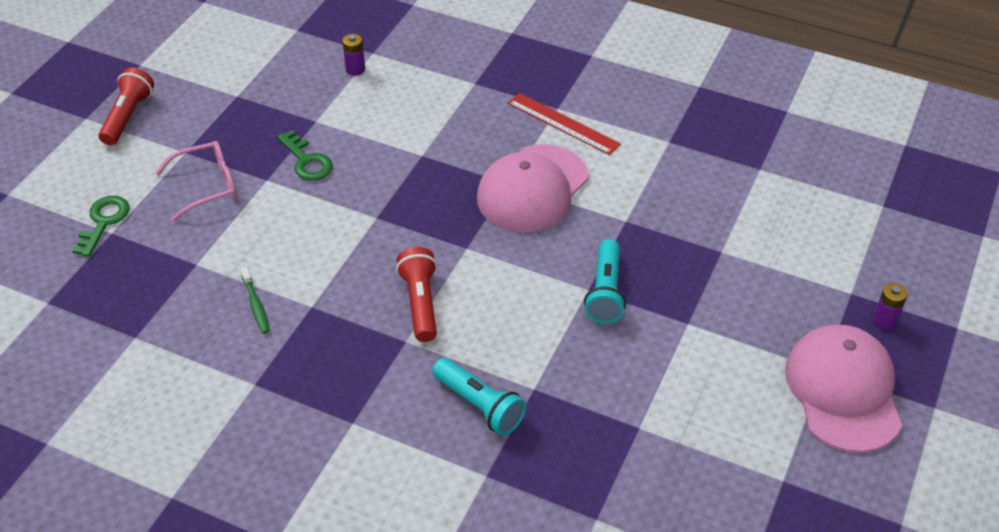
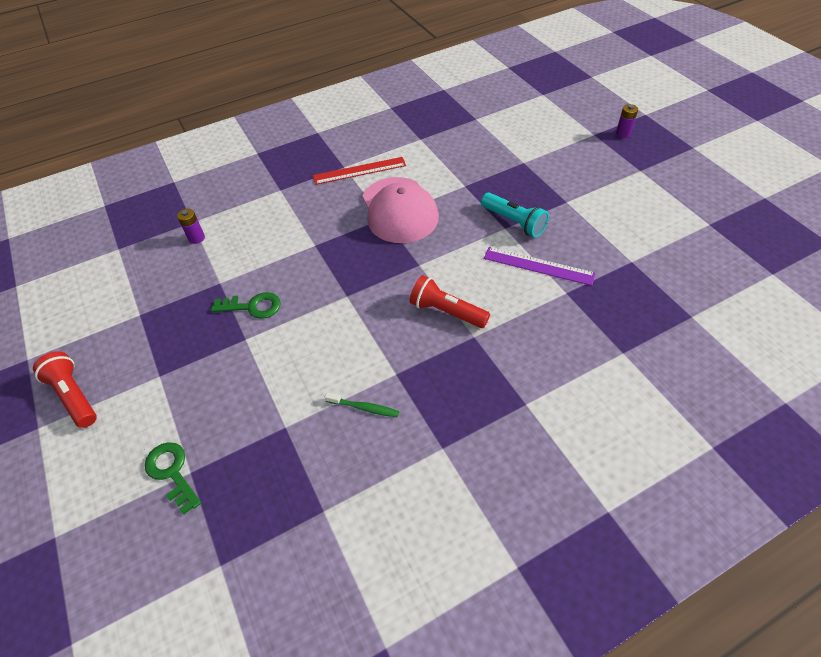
camera: 50 degrees left, 5 degrees up
(207, 186) = (211, 379): pink glasses -> none
(480, 405) = (561, 326): turquoise flashlight -> none
(554, 346) = (538, 266): none -> purple ruler
(843, 391) = (660, 171): pink cap -> none

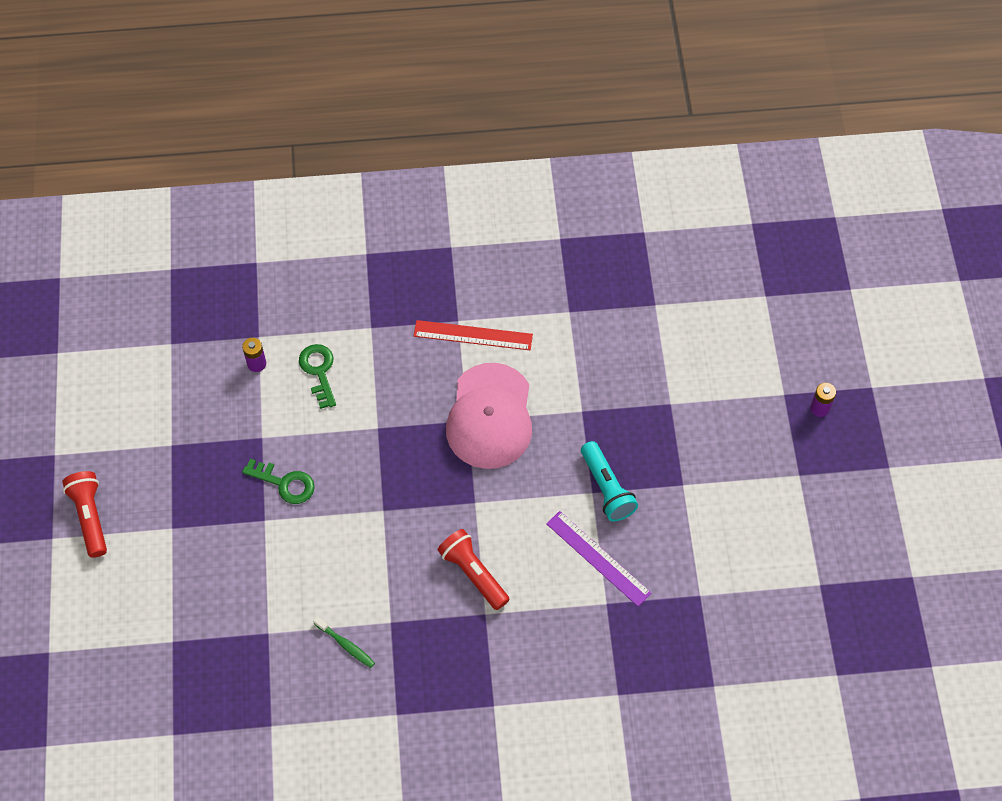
camera: 20 degrees right, 10 degrees up
(172, 472) = (157, 634): green key -> green key (319, 371)

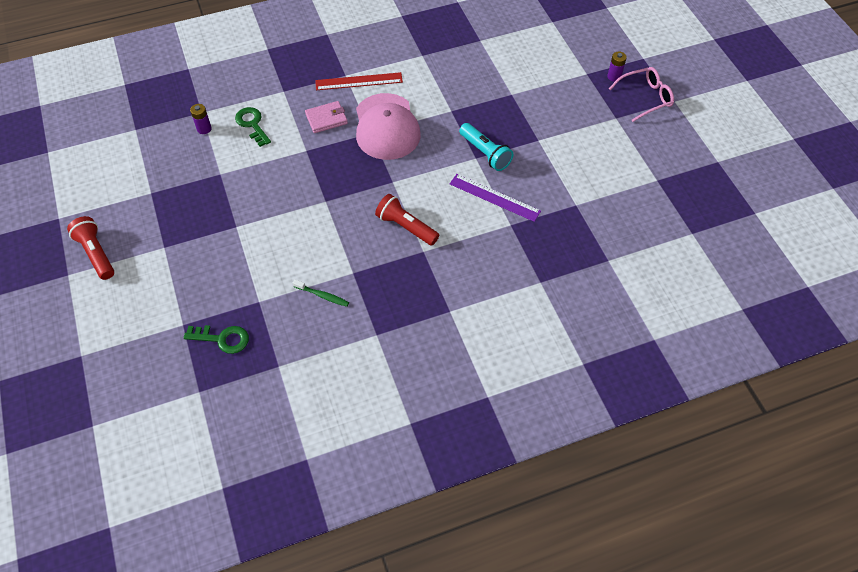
camera: 15 degrees left, 5 degrees down
(285, 483) = (245, 199): green key -> green key (222, 339)
(415, 385) = (326, 119): none -> pink wallet
(851, 452) = (645, 98): none -> pink glasses

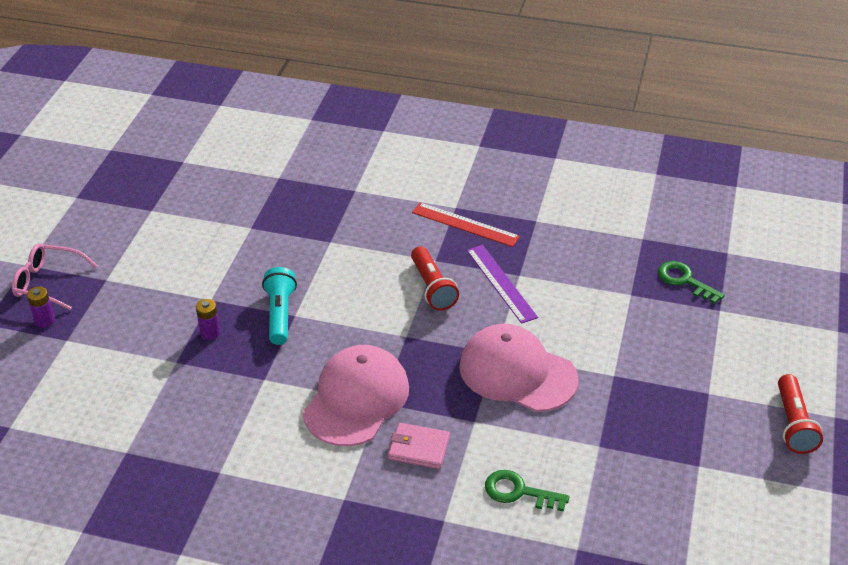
camera: 145 degrees left, 15 degrees down
(204, 129) = (587, 520): purple battery -> purple battery (210, 333)
(252, 124) = (518, 492): green key -> green key turned 105 degrees clockwise
(301, 194) = (517, 373): none -> pink cap
(322, 296) = (563, 270): green toothbrush -> none
(359, 81) = (335, 479): red ruler -> red ruler (465, 224)
(494, 197) = (318, 270): purple ruler -> purple ruler (501, 283)

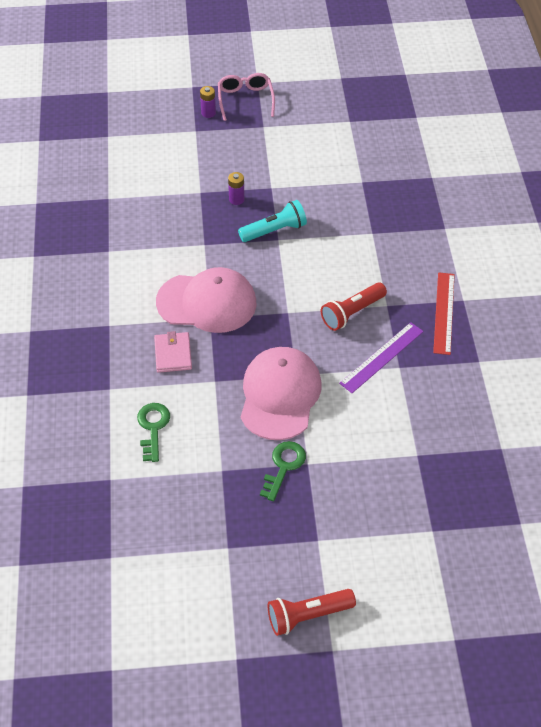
camera: 70 degrees right, 10 degrees up
(684, 280) = (459, 494): green key -> green key (284, 466)

